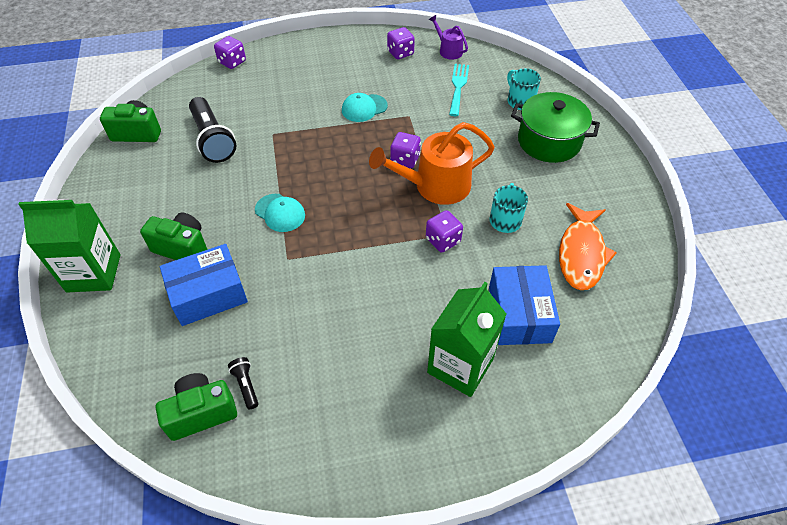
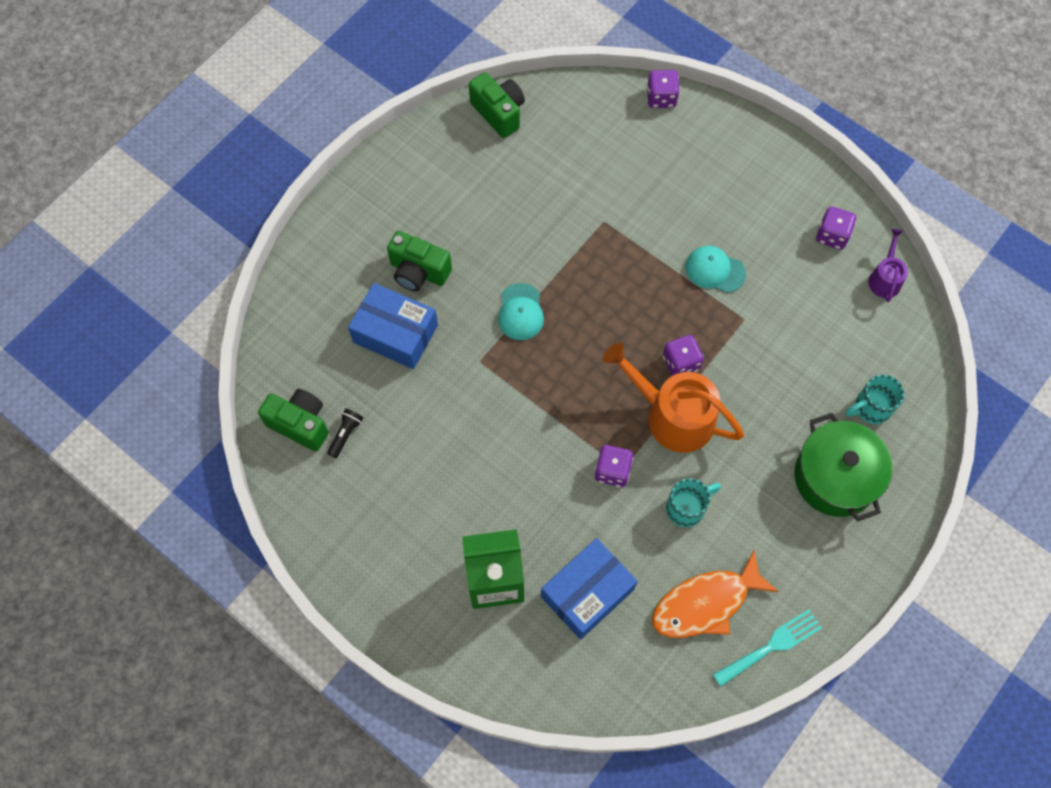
camera: 50 degrees right, 15 degrees up
(94, 273) = (340, 232): green carton -> none
(182, 248) = (418, 272): green camera -> green camera turned 135 degrees clockwise
(212, 139) = (549, 179): black flashlight -> none
(458, 87) = (834, 332): turquoise fork -> turquoise fork (771, 646)
(520, 101) = (871, 408): turquoise mug -> turquoise mug turned 135 degrees counterclockwise

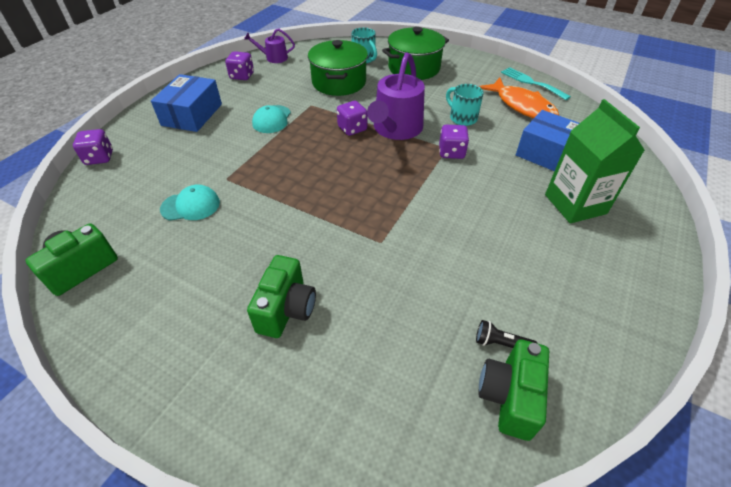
camera: 100 degrees left, 20 degrees down
(395, 333) = (366, 318): blue box -> blue box (192, 114)
(520, 312) = (323, 220): turquoise cap -> turquoise cap (191, 206)
(672, 415) = (396, 129): orange watering can -> purple watering can
(801, 361) = (339, 82): none -> green pot

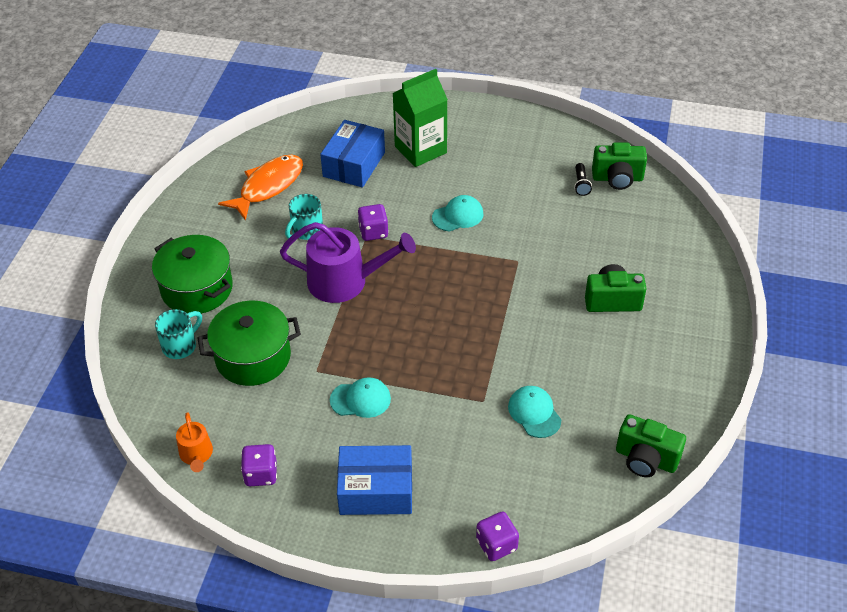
camera: 105 degrees left, 0 degrees up
(274, 58) = (196, 455): purple watering can -> orange watering can
(352, 128) = (356, 318): purple dice -> none
(462, 211) = (458, 216): none -> turquoise cap
(531, 82) = (212, 181): turquoise fork -> none

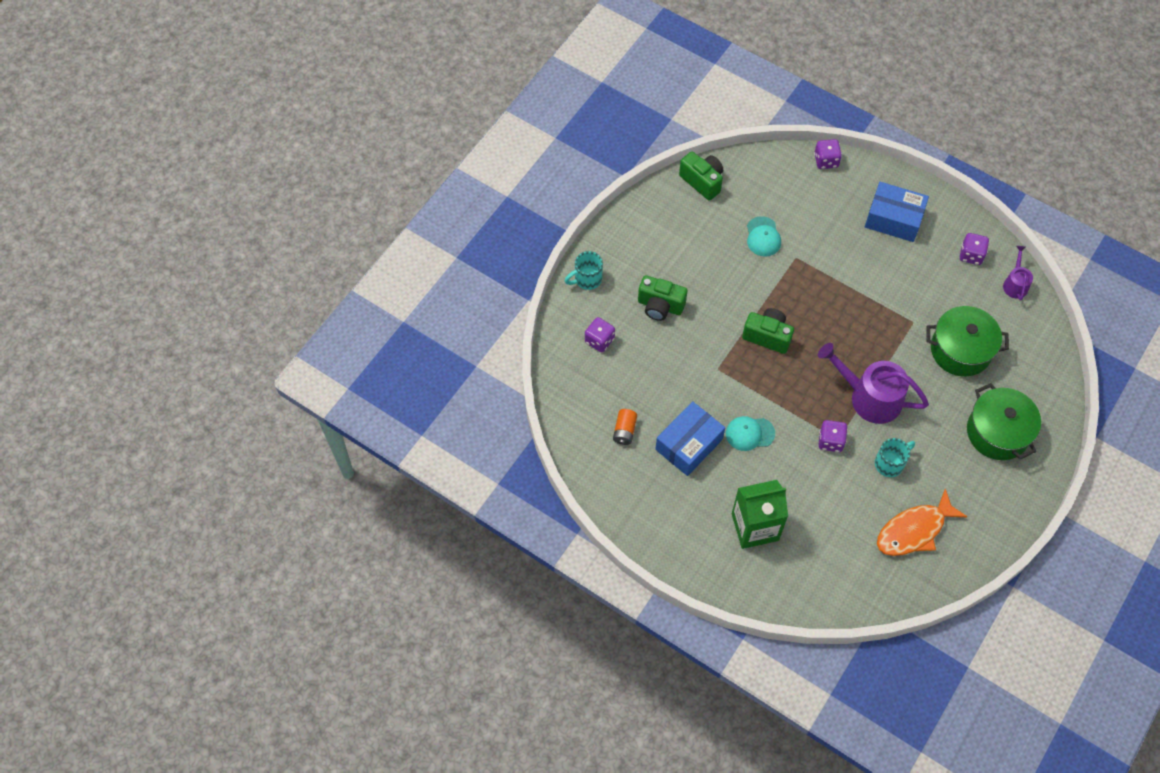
camera: 160 degrees left, 15 degrees up
(180, 345) = (1017, 380): turquoise mug -> turquoise mug (587, 279)
(196, 455) = (1015, 284): orange watering can -> purple watering can
(354, 164) = (825, 530): blue box -> blue box (689, 444)
(360, 399) = (886, 287): turquoise cap -> none
(581, 184) = (624, 431): black flashlight -> orange battery
(617, 178) = (588, 426): green camera -> green camera (767, 336)
(655, 250) = (599, 340): none -> purple dice

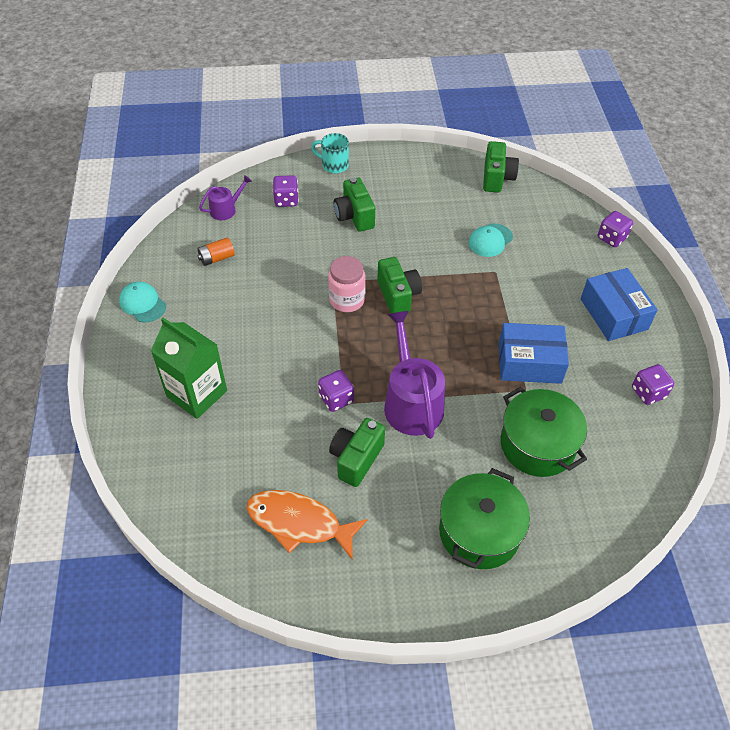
camera: 50 degrees right, 10 degrees down
(689, 444) = (241, 304): blue box -> blue box (529, 363)
(744, 372) = (347, 300): none -> pink jar
(749, 433) = (289, 337): turquoise cap -> turquoise cap (142, 303)
(890, 463) = (356, 459): turquoise mug -> green camera
(1015, 284) = (661, 447): purple watering can -> purple watering can (226, 209)

